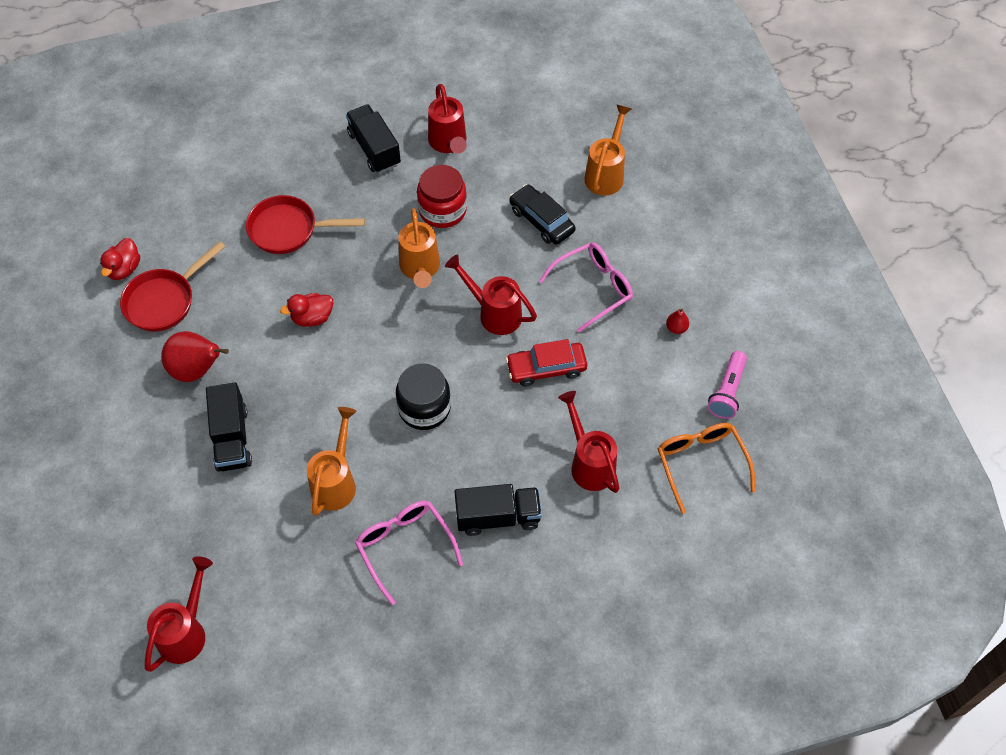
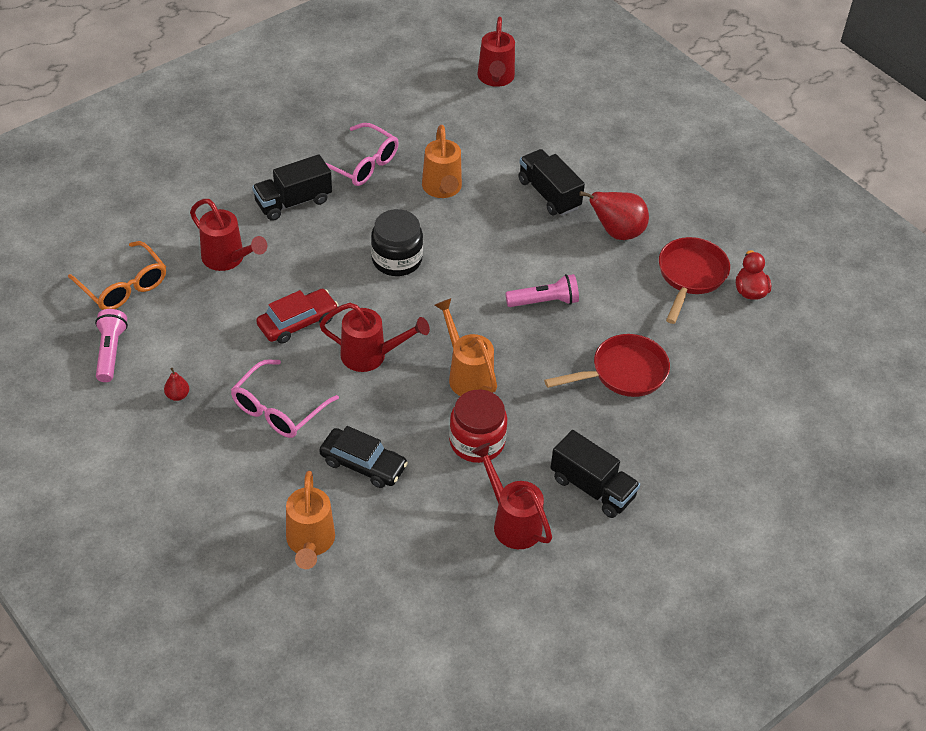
camera: 155 degrees right, 10 degrees down
(312, 318) = (544, 301): red duck -> pink flashlight

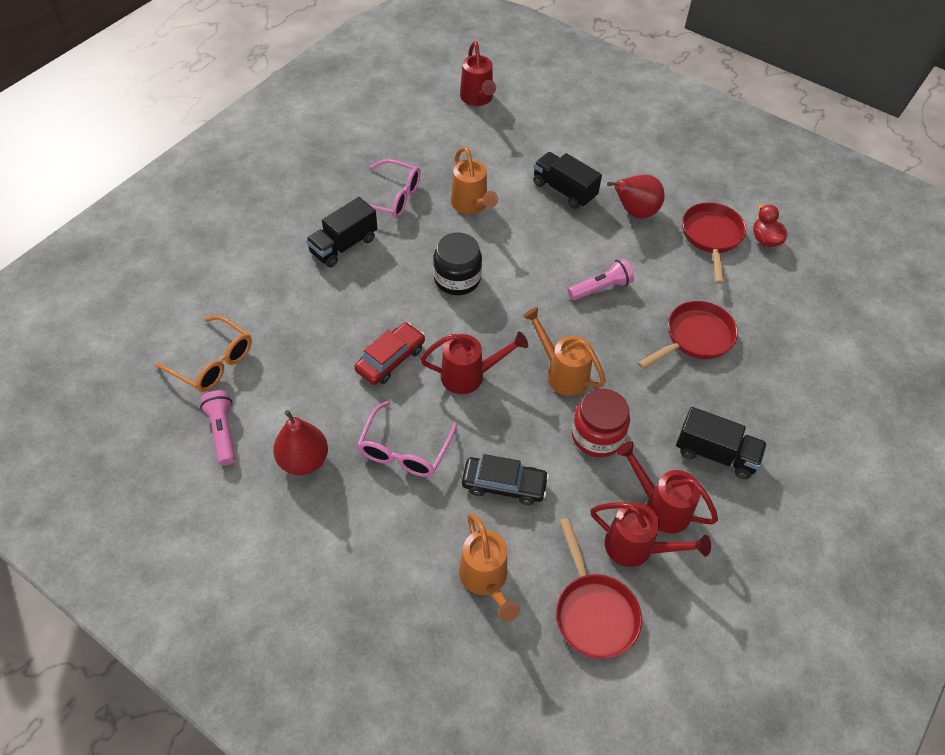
camera: 15 degrees left, 5 degrees up
(177, 395) = (303, 460): red pear -> red pear, size x2.16
(228, 259) = (303, 313): red watering can -> red watering can (636, 548)
(403, 597) = (593, 612): none -> red pan

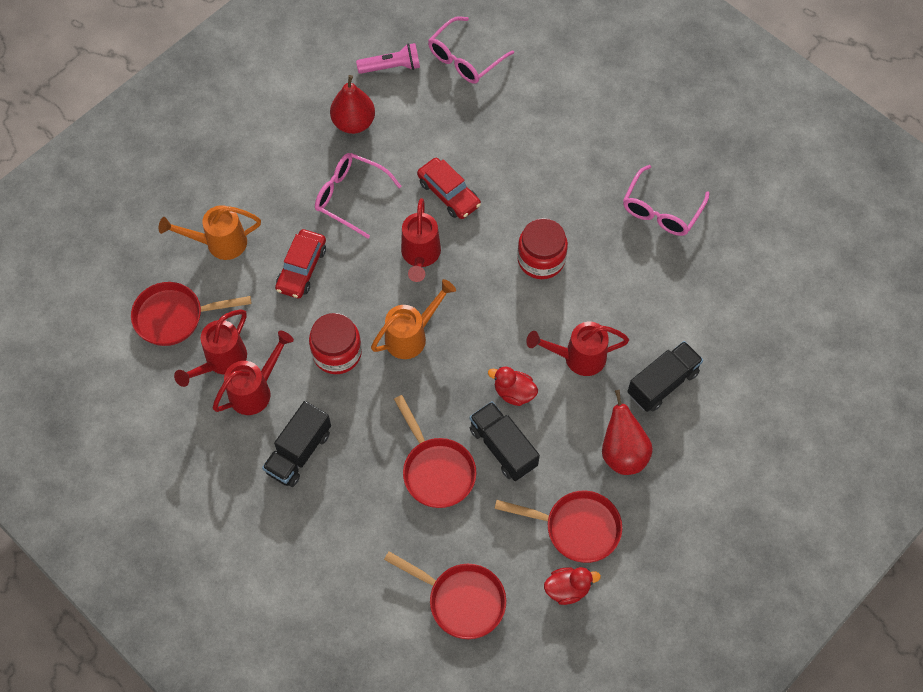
camera: 100 degrees right, 10 degrees up
(213, 362) = (465, 59): orange glasses -> pink glasses
(344, 245) = (596, 163): black truck -> black truck (503, 447)
(457, 279) = (541, 259): black jar -> red jar
(471, 205) = (645, 285): orange watering can -> none
(477, 99) = (826, 314): red watering can -> red watering can (578, 357)
(504, 485) = (301, 268): black car -> red car
(600, 288) = (514, 392): pink flashlight -> red duck
(805, 308) = (461, 600): none -> red pan

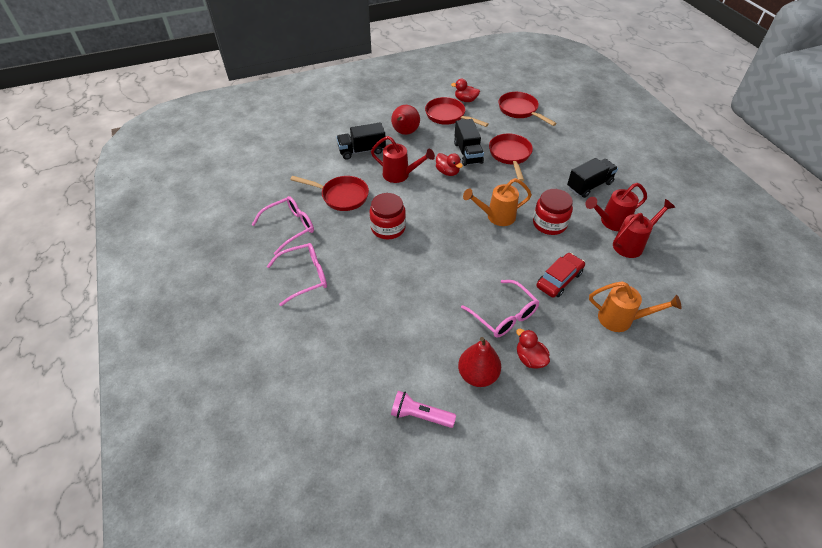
camera: 155 degrees left, 15 degrees down
(175, 317) = (664, 281): red pan -> red pan (341, 196)
(307, 159) = (530, 358): none -> red duck
(420, 256) = (468, 257): red watering can -> none
(448, 193) = (427, 290): red car -> none
(465, 59) = (350, 395): pink glasses -> pink glasses (305, 276)

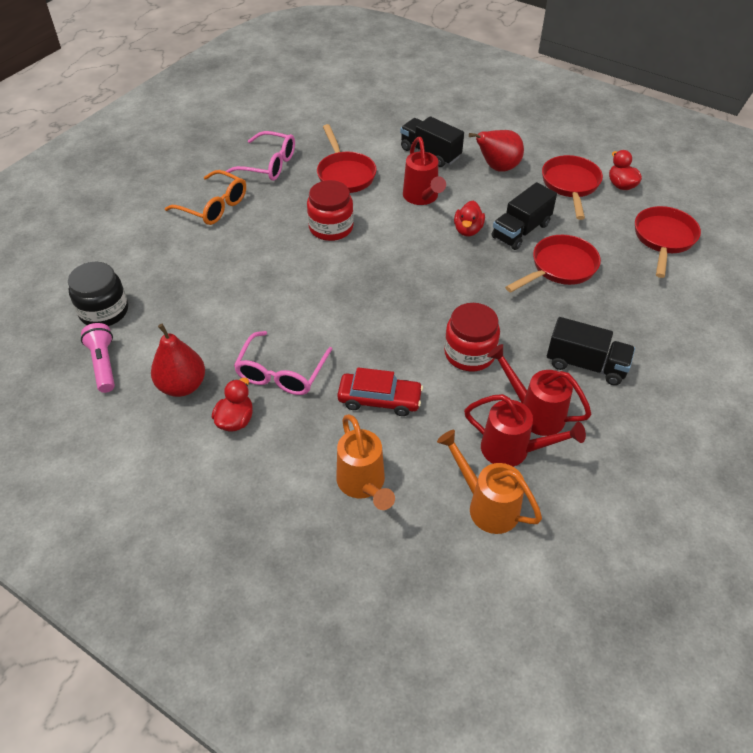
camera: 55 degrees right, 0 degrees up
(305, 276) = (214, 206): pink glasses -> orange glasses
(362, 392) = (104, 311): none -> black jar
(496, 216) = (434, 302): orange watering can -> orange watering can (487, 505)

